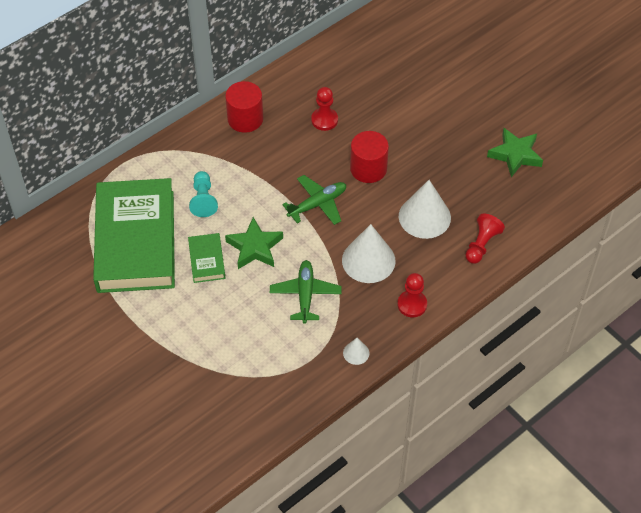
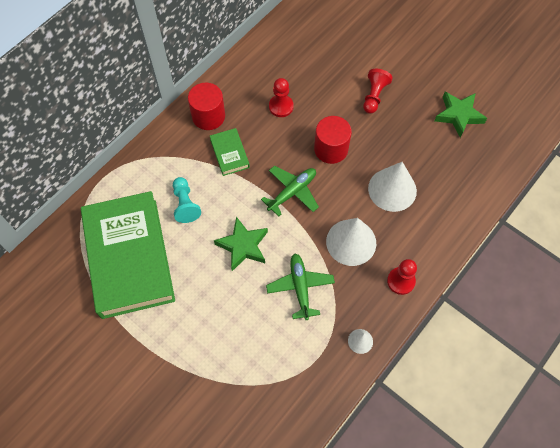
camera: 10 degrees left, 10 degrees up
(207, 260) = (200, 267): green book -> green book (229, 154)
(481, 244) = (449, 209): red pawn -> red pawn (374, 96)

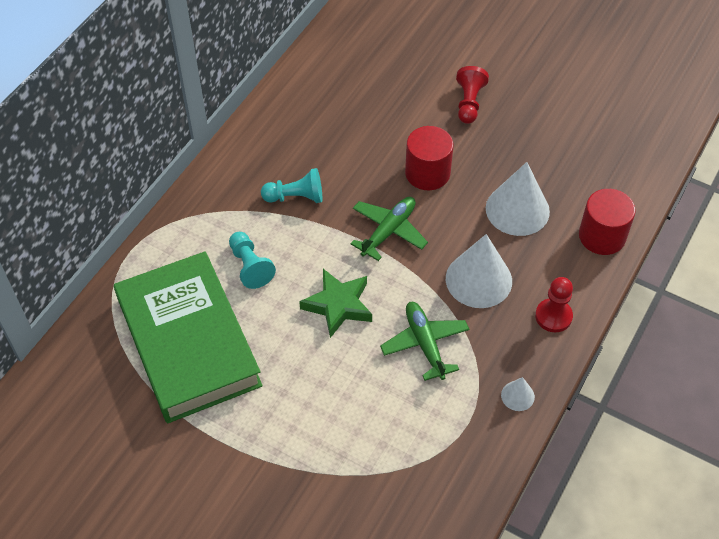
camera: 10 degrees left, 10 degrees down
(208, 116) = (257, 156): red cylinder -> red cylinder (602, 236)
(229, 154) = (296, 197): green book -> turquoise pawn
(281, 106) = (351, 131): red pawn -> none
(458, 115) = (582, 111): green star -> none

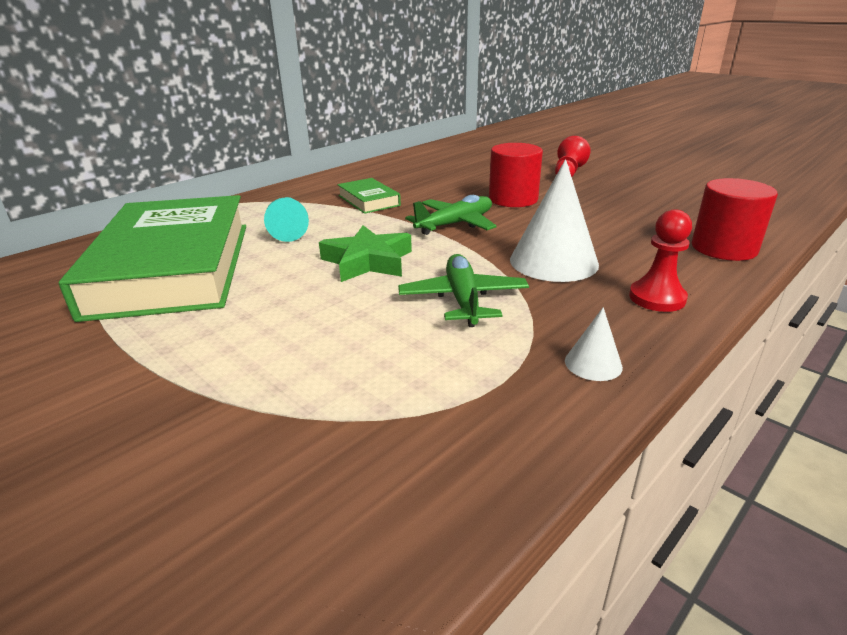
camera: 15 degrees right, 25 degrees down
(296, 197) = (368, 200): turquoise pawn -> green book
(517, 209) = (612, 224): white cone -> none

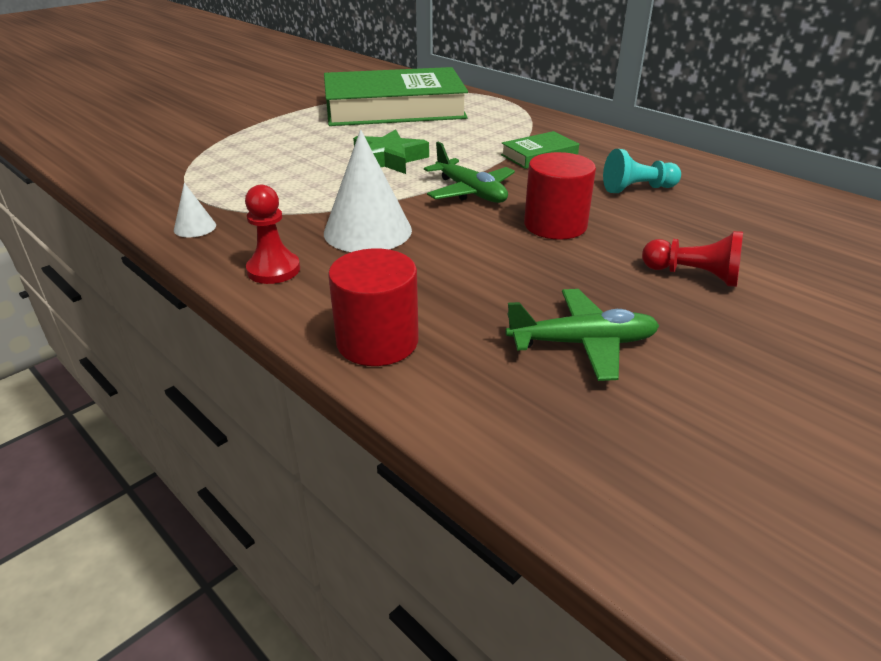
camera: 90 degrees right, 5 degrees up
(289, 230) = (459, 132): turquoise pawn -> turquoise pawn (637, 189)
(463, 299) = (308, 190): green plane -> green plane (583, 343)

